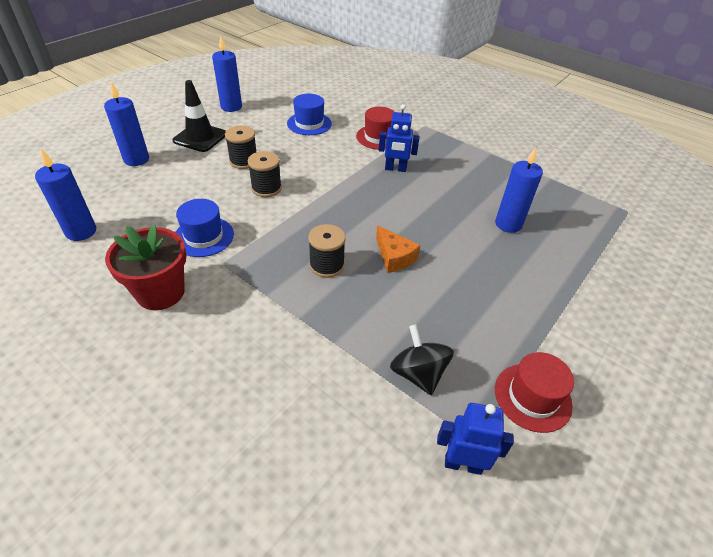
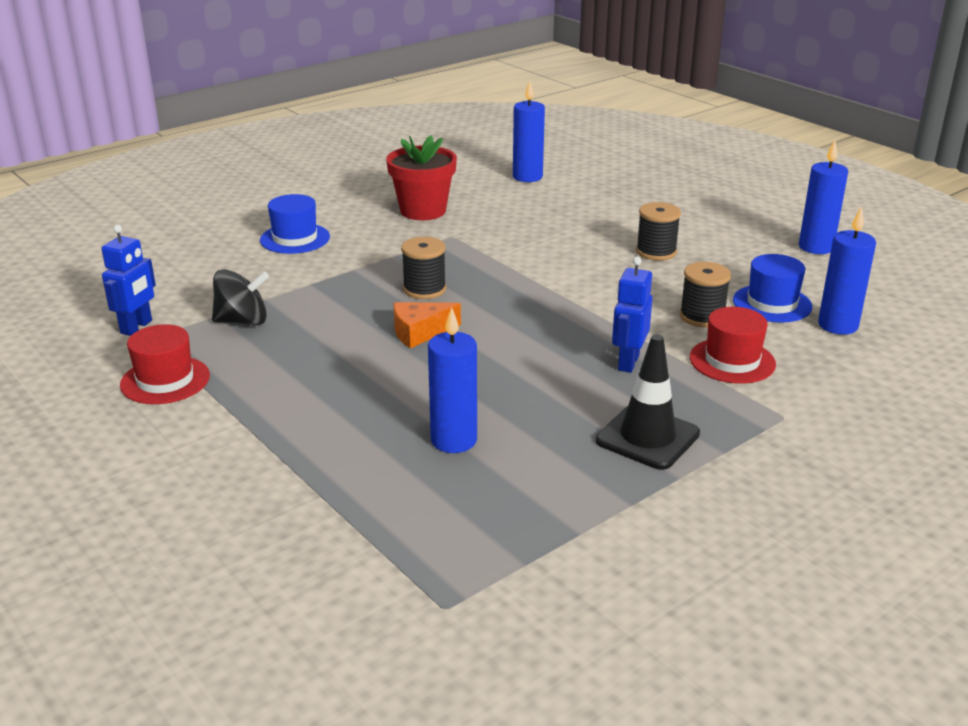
camera: 105 degrees right, 15 degrees down
(136, 159) = (662, 194): blue candle -> blue candle (838, 325)
(200, 137) = (718, 227): black traffic cone -> black traffic cone (647, 437)
(203, 236) = (501, 228): blue hat -> blue hat (295, 238)
(266, 188) = (588, 263): black spool -> black spool (702, 317)

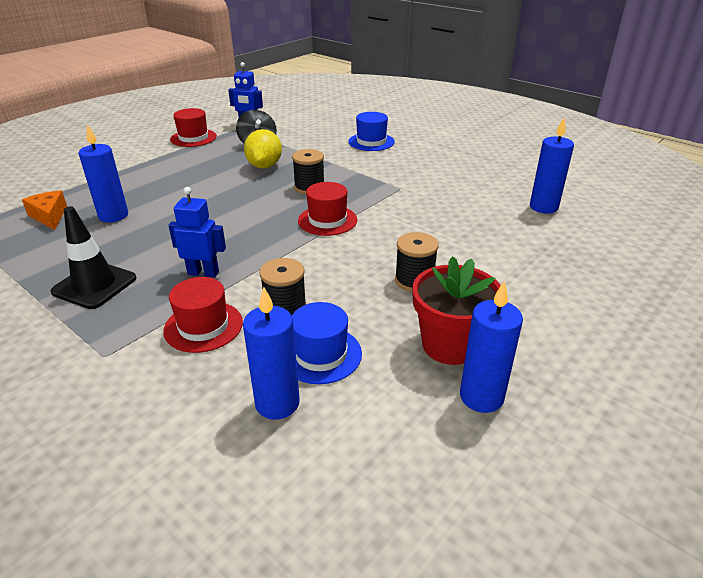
camera: 80 degrees right, 5 degrees up
(334, 318) = (264, 166): none -> yellow lemon
(420, 332) = (247, 192): orange cheese -> orange cheese (49, 216)
(423, 211) = (440, 173): red flower pot -> red flower pot (450, 345)
(520, 284) = (327, 220): none -> red hat

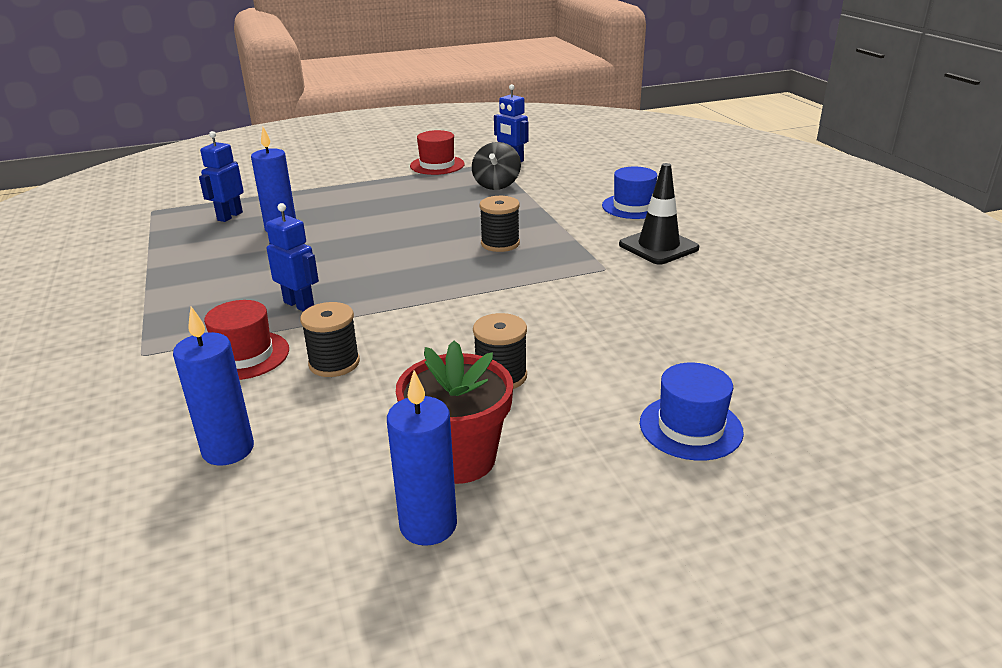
camera: 30 degrees right, 5 degrees down
(49, 216) = (229, 216): orange cheese -> blue robot
(94, 285) = (199, 289): black traffic cone -> black traffic cone (658, 247)
(264, 166) = (477, 210): yellow lemon -> none
(320, 354) = (317, 419): blue hat -> blue hat (690, 427)
(327, 220) = (479, 284): red hat -> none
(543, 207) = (776, 338): blue candle -> none

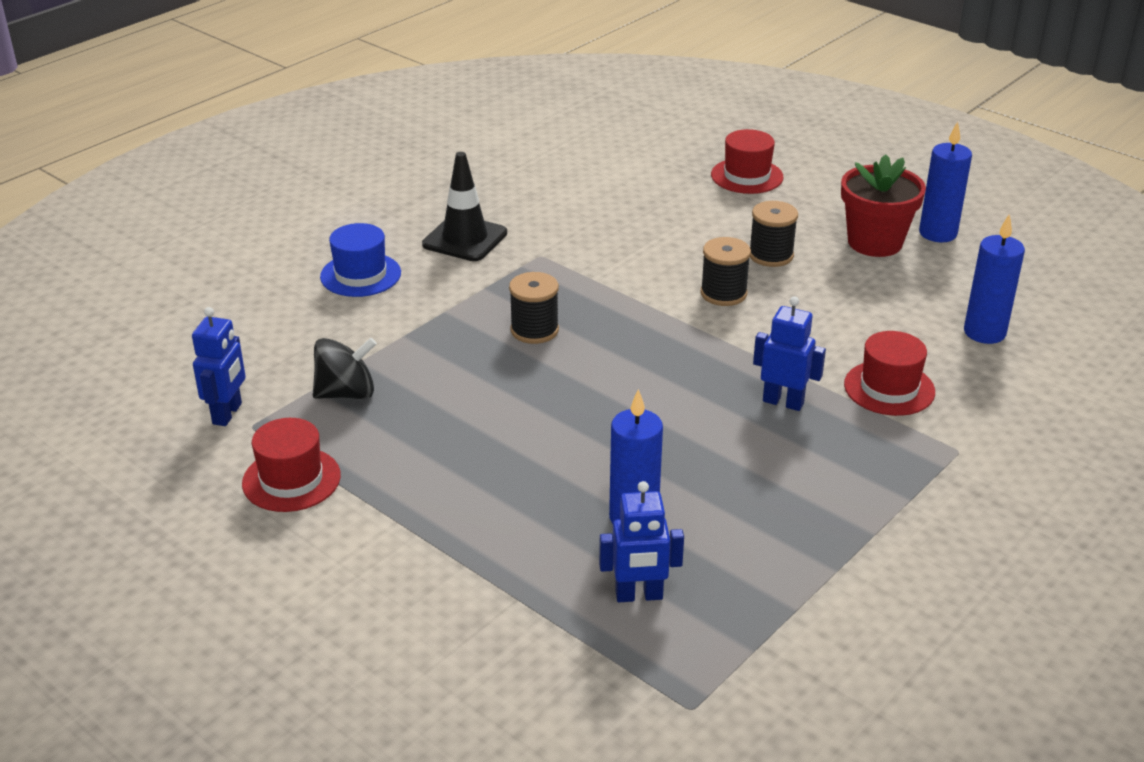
camera: 120 degrees left, 5 degrees up
(299, 304) = (783, 402): blue robot -> blue robot turned 105 degrees clockwise
(334, 363) = (843, 336): black spool -> black spool (723, 293)
(690, 427) = (747, 176): blue hat -> red hat

